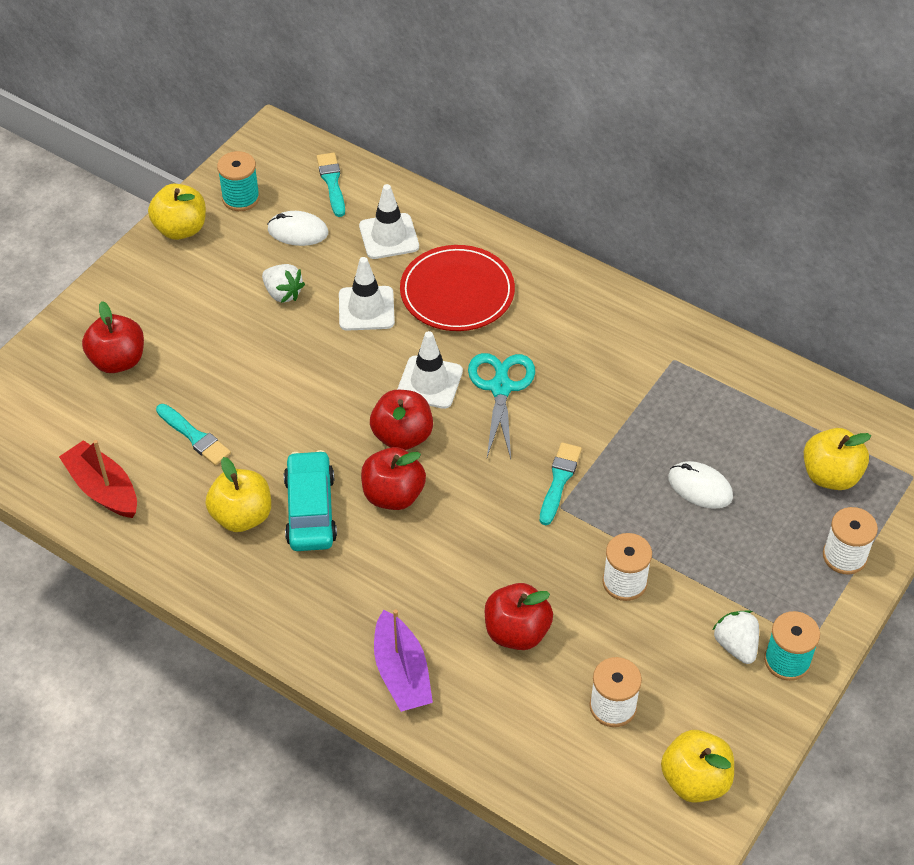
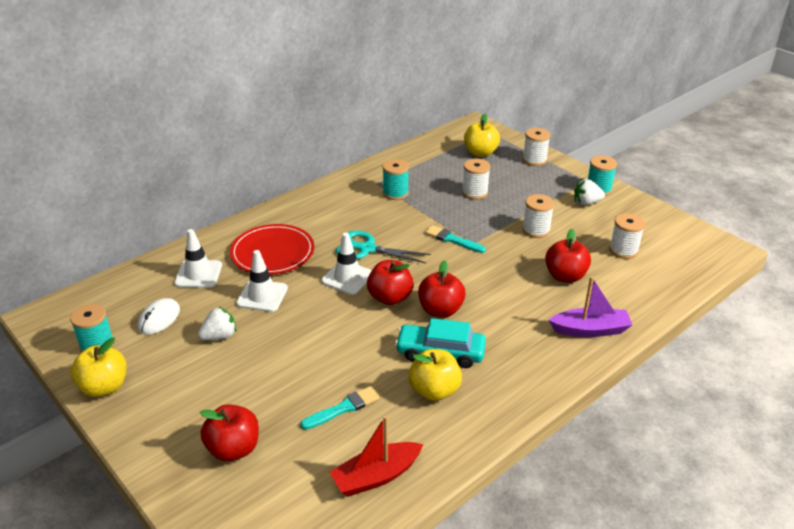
camera: 75 degrees left, 15 degrees down
(332, 182) = (121, 293): turquoise brush -> none
(655, 388) = (395, 193): none -> turquoise spool
(695, 780) = (674, 232): yellow apple -> none
(700, 487) = (475, 193): white mouse -> white spool

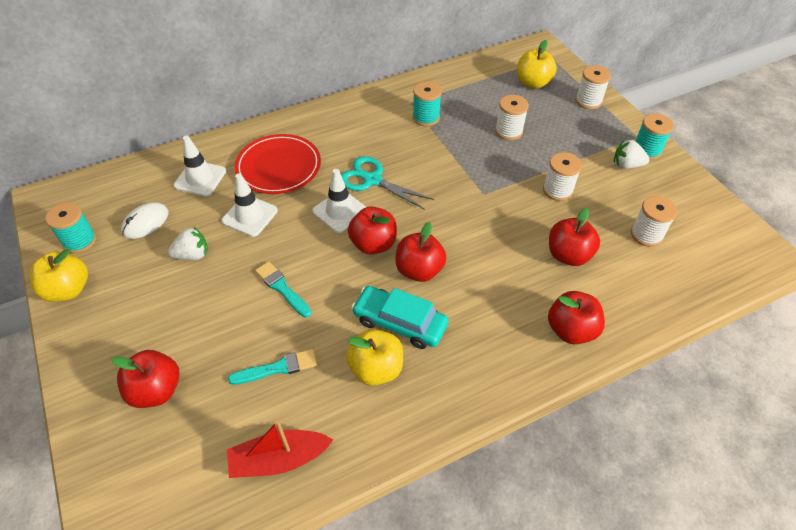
camera: 15 degrees right, 15 degrees up
(452, 239) = (464, 185): turquoise brush -> turquoise brush (282, 288)
(590, 330) = (571, 330): purple boat -> red apple

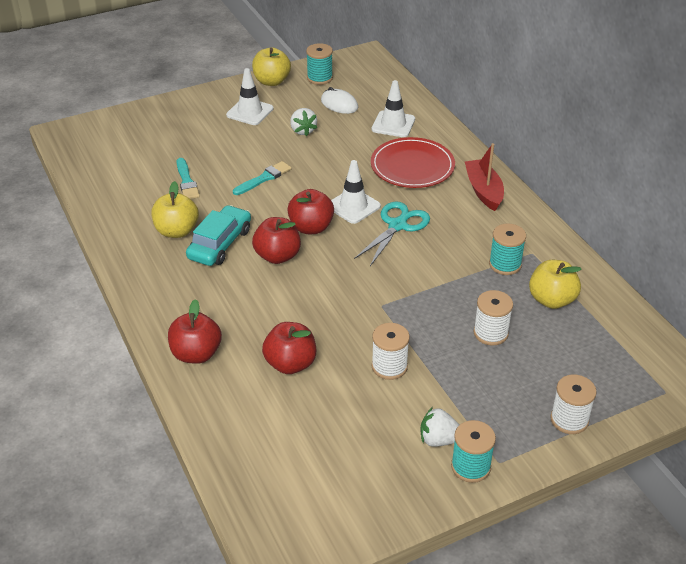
camera: 90 degrees right, 10 degrees down
(156, 390) = (178, 130): red apple -> none
(250, 216) = (347, 155): white traffic cone -> white traffic cone (250, 112)
(279, 459) = (112, 187): red boat -> red boat (483, 191)
(533, 83) = (597, 365): yellow apple -> yellow apple (551, 300)
(626, 165) = (439, 440): white strawberry -> white strawberry turned 90 degrees counterclockwise
(646, 234) = (318, 437): white spool -> none

